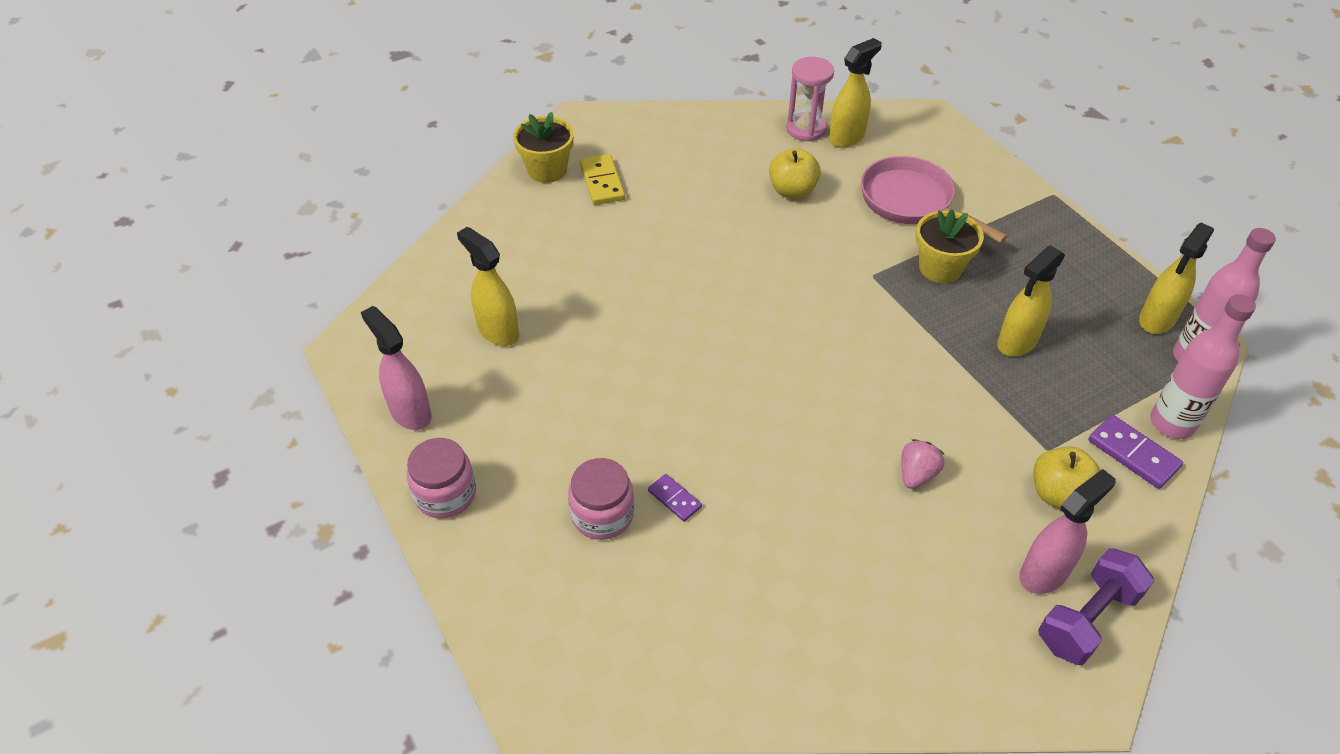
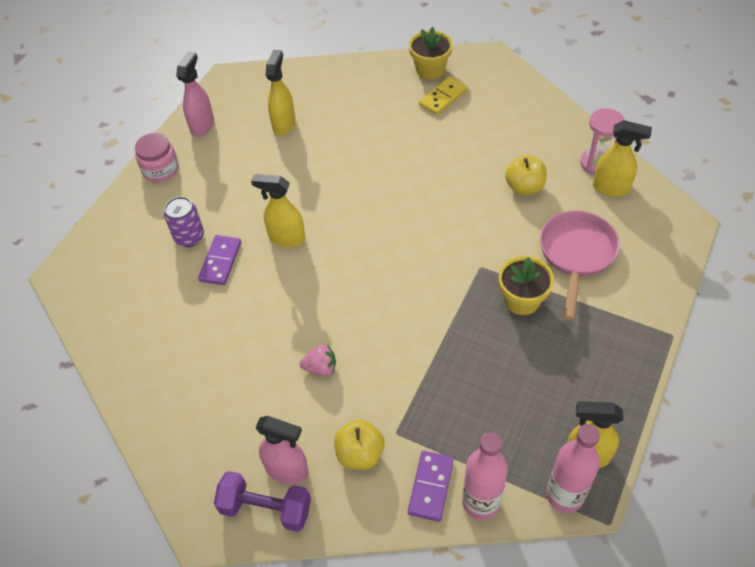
camera: 60 degrees right, 5 degrees up
(602, 515) = (189, 237): pink jar -> purple can
(674, 499) = (220, 261): purple domino -> purple domino, size x1.62
(1016, 342) = (485, 375): yellow spray bottle -> yellow spray bottle (286, 238)

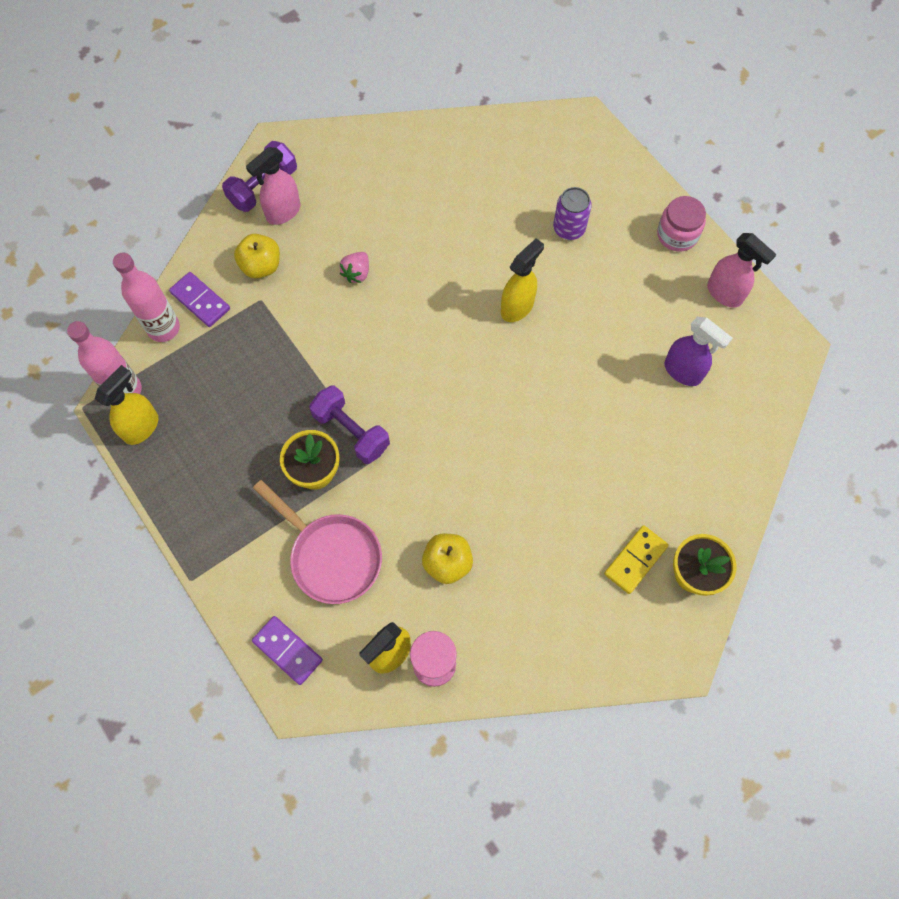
camera: 115 degrees right, 15 degrees up
(220, 261) = (522, 243): purple domino -> purple domino (287, 650)
(284, 124) = (683, 372): yellow spray bottle -> purple spray bottle
(443, 98) = (635, 560): yellow domino -> yellow domino turned 60 degrees clockwise
(471, 294) = (351, 431): none -> purple dumbbell

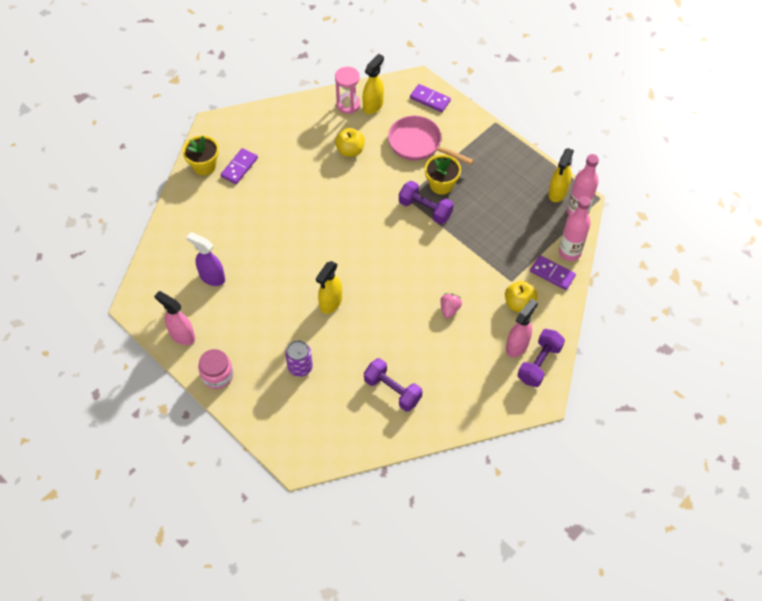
camera: 170 degrees right, 10 degrees down
(456, 183) = (392, 390): none -> purple dumbbell
(635, 560) = (239, 167): yellow domino -> purple domino

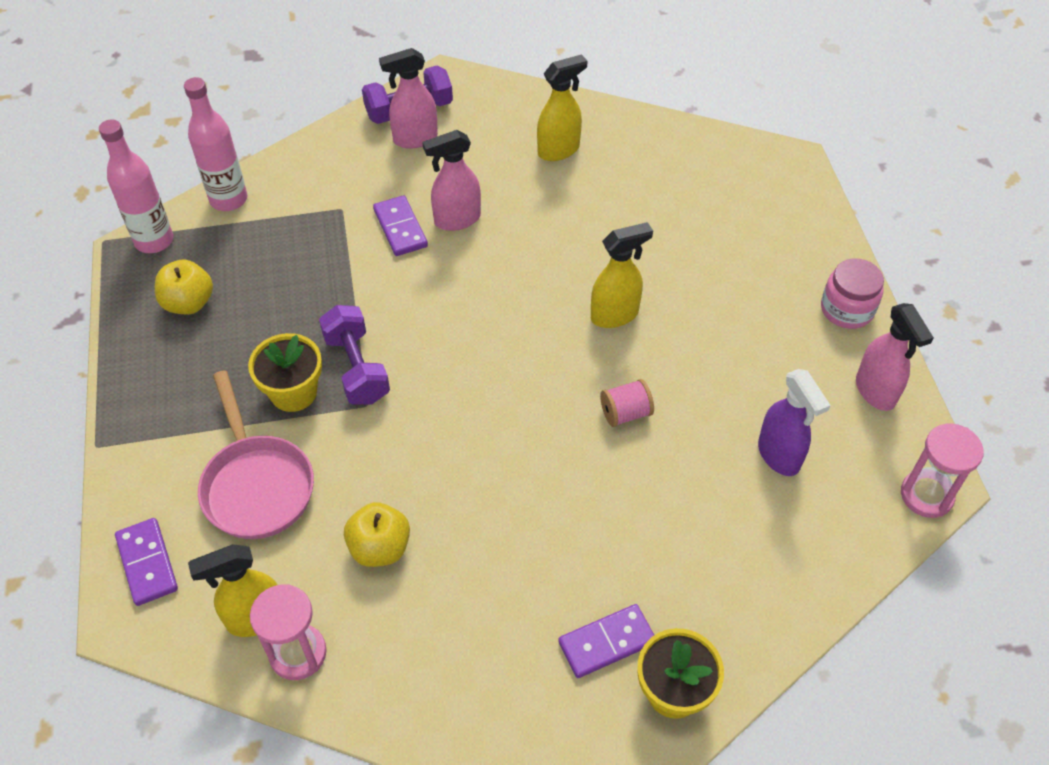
camera: 145 degrees left, 5 degrees down
(137, 296) = (926, 495): none -> pink hourglass
(292, 258) = (625, 413): none -> pink spool
(300, 367) = (718, 259): purple can -> none
(392, 390) = (614, 173): purple dumbbell -> none
(449, 309) = (456, 220): pink strawberry -> pink spray bottle
(519, 304) = (361, 179): yellow apple -> yellow apple (189, 303)
(552, 274) = (281, 188): purple domino -> purple domino (400, 228)
(557, 193) = (147, 280): yellow spray bottle -> yellow spray bottle (559, 150)

